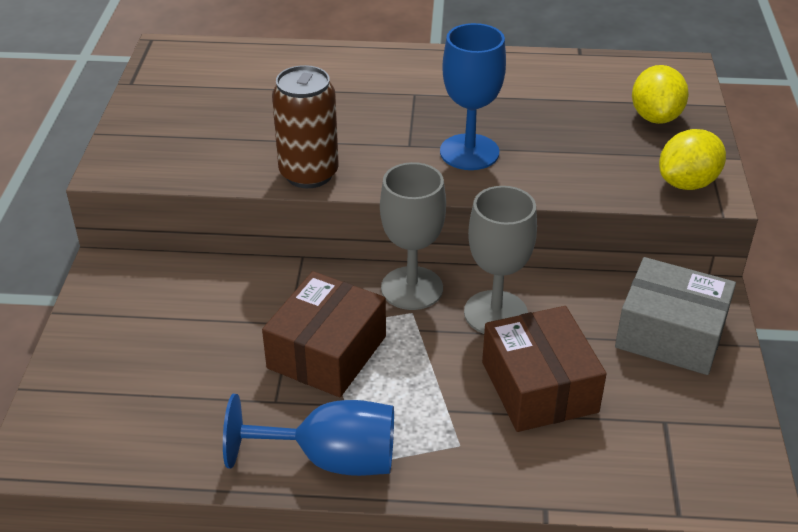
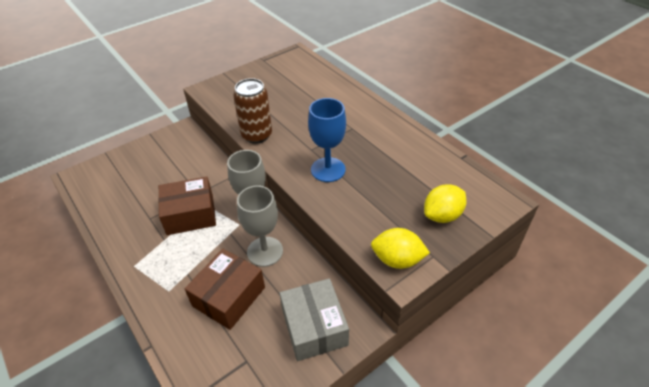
camera: 50 degrees right, 5 degrees up
(331, 459) = (129, 255): blue goblet -> none

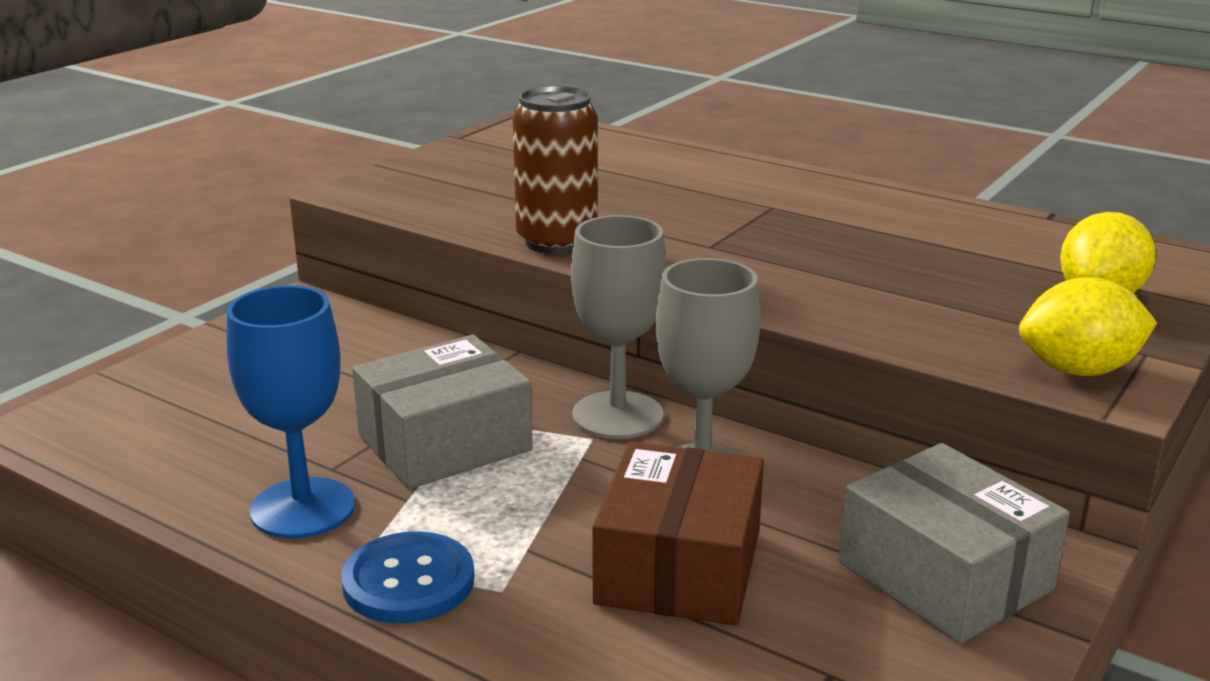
camera: 20 degrees left, 20 degrees down
(143, 279) = (408, 581): none -> blue button
(190, 214) = (444, 442): brown box -> grey box
(328, 169) = (781, 268): blue goblet -> blue goblet (303, 508)

